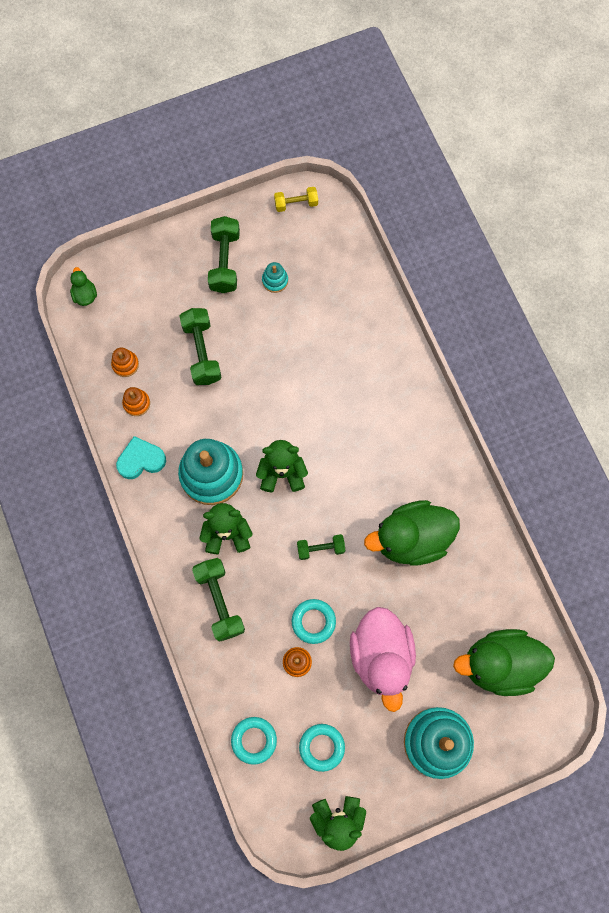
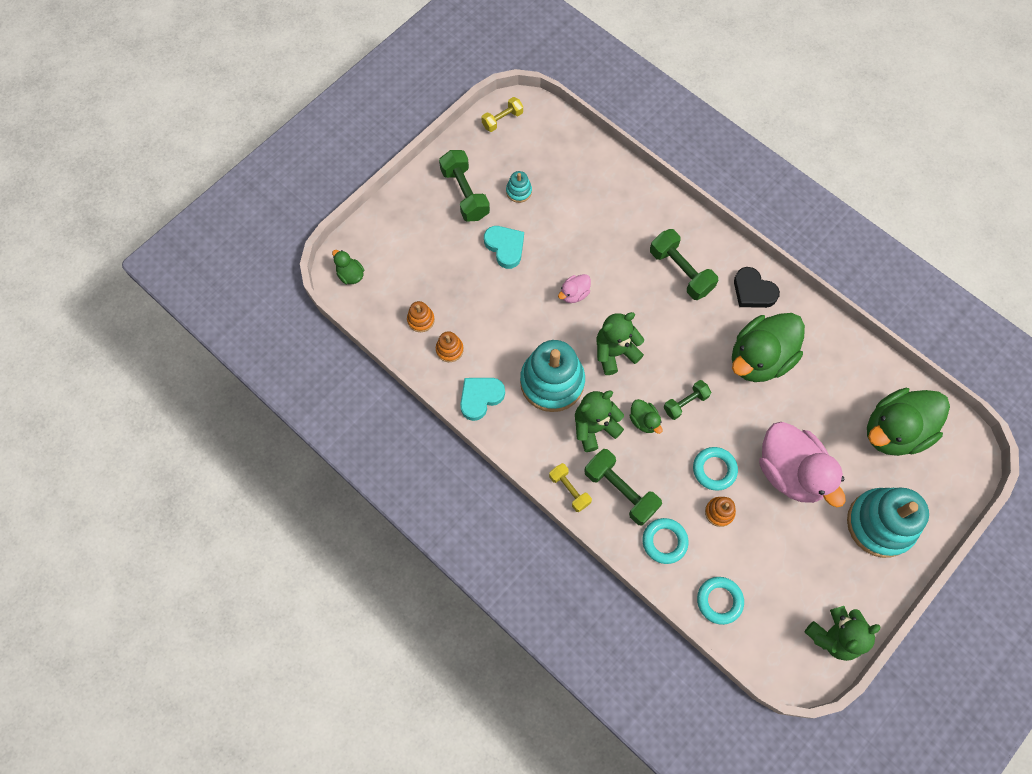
camera: 25 degrees left, 5 degrees down
(175, 579) = (569, 490): none -> yellow dumbbell
(202, 352) = (486, 279): green dumbbell -> green dumbbell (680, 271)
(235, 329) = (505, 247): none -> turquoise heart
(274, 401) = (574, 294): none -> pink duck
(274, 548) = (644, 421): none -> green duck
(321, 747) = (783, 577): turquoise ring -> turquoise ring (664, 541)
(441, 472) = (753, 291): none -> black heart

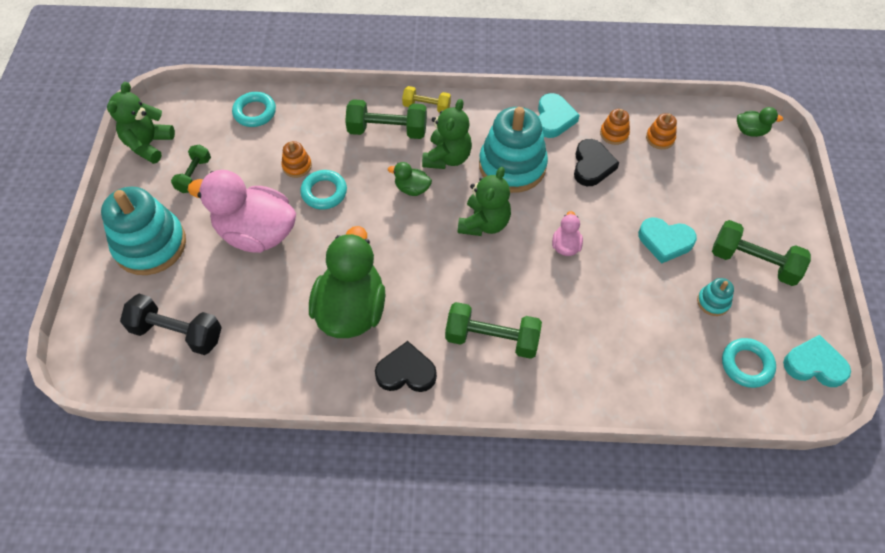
camera: 140 degrees right, 10 degrees down
(494, 337) = (592, 166): none -> black heart
(502, 120) = (814, 365): yellow dumbbell -> turquoise heart
(664, 541) = (325, 121): turquoise ring -> turquoise ring (746, 365)
(685, 403) = (389, 225): green dumbbell -> green dumbbell (194, 175)
(894, 431) = (177, 333): green duck -> black dumbbell

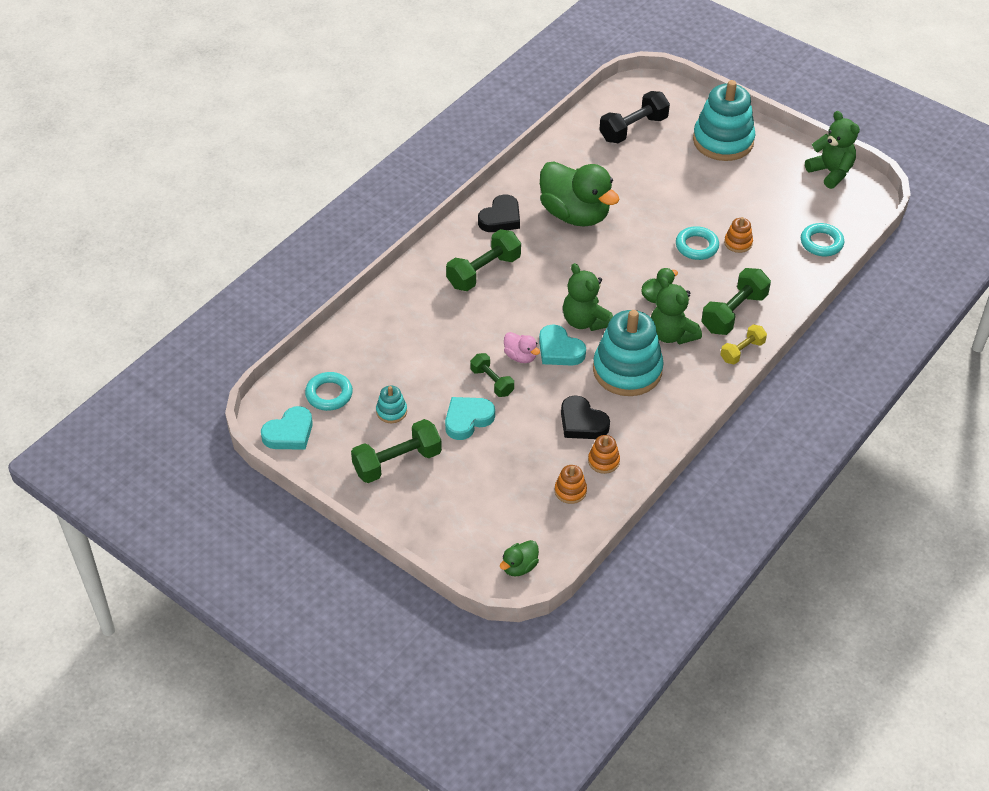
camera: 125 degrees right, 10 degrees down
(194, 175) = (776, 185): green dumbbell -> green dumbbell (492, 382)
(256, 233) = (687, 195): pink duck -> none
(554, 119) = (656, 429): turquoise heart -> turquoise heart (559, 350)

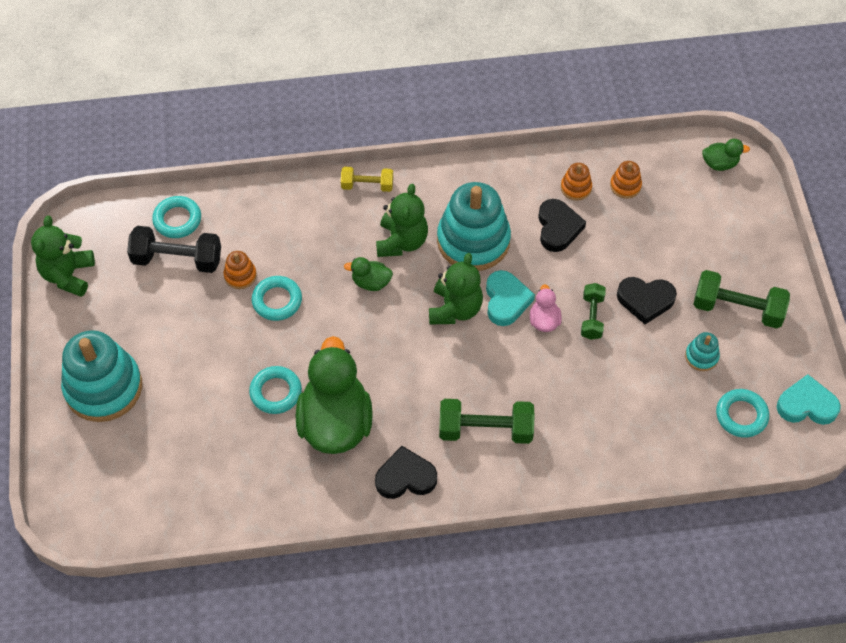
camera: 135 degrees left, 10 degrees up
(467, 419) = (645, 300): turquoise heart -> black heart
(629, 204) = (276, 392): none -> turquoise ring
(633, 129) = (159, 475): black dumbbell -> black dumbbell (177, 259)
(734, 313) = (330, 220): green dumbbell -> none

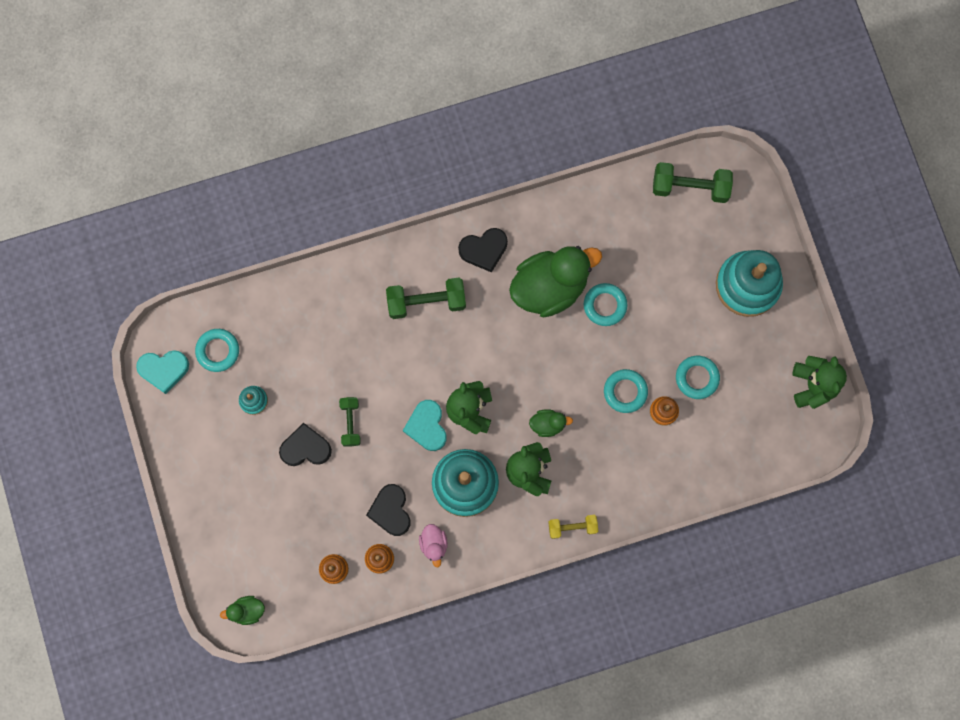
camera: 170 degrees right, 20 degrees up
(177, 220) = (735, 459): turquoise ring -> turquoise ring (697, 378)
(177, 259) = (723, 418): black dumbbell -> none
(335, 422) = (550, 287): green duck -> green duck turned 105 degrees counterclockwise
(544, 320) = (391, 412): pink duck -> pink duck (434, 544)
(737, 309) = (225, 453): green dumbbell -> green dumbbell (690, 187)

